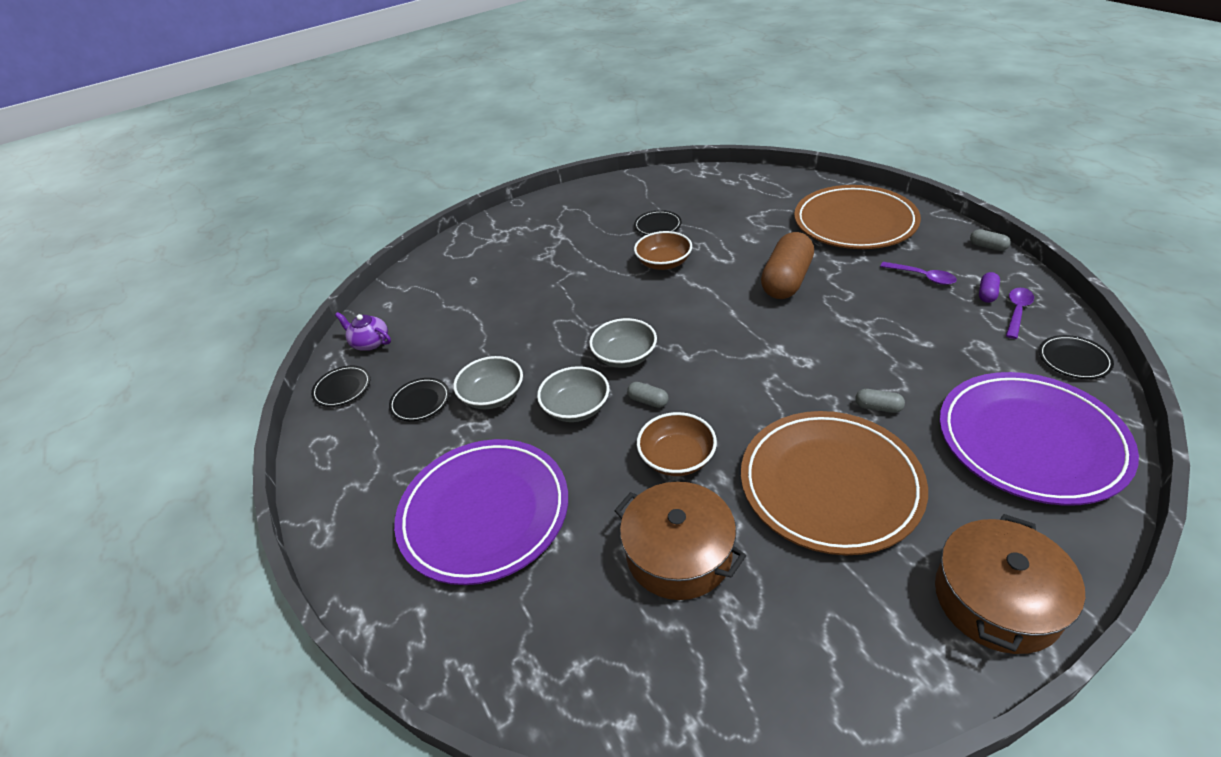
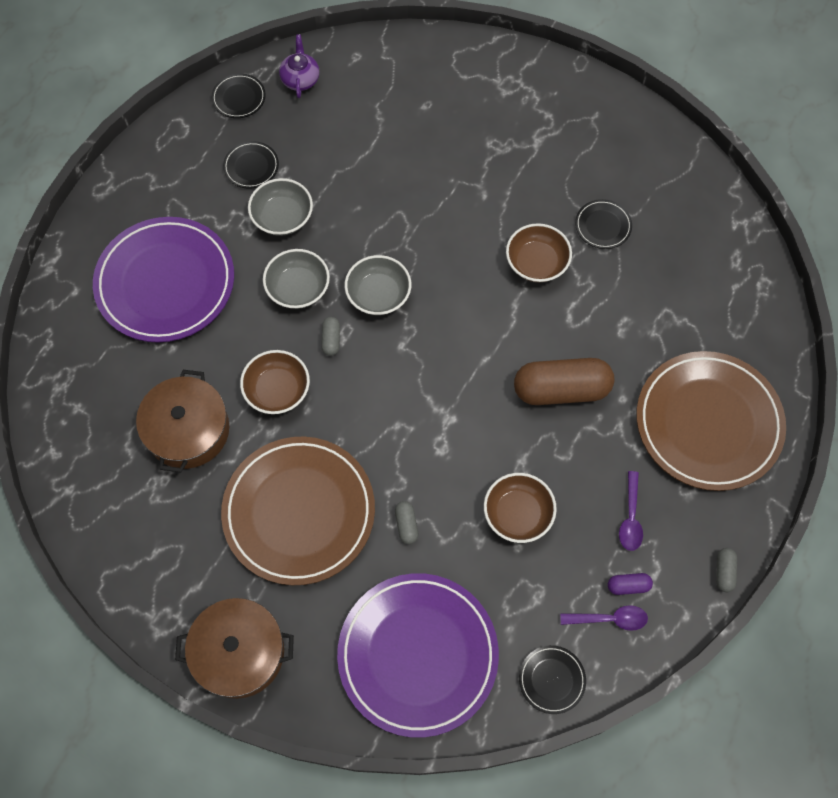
camera: 55 degrees right, 25 degrees up
(894, 334) = (518, 514): none -> brown bowl

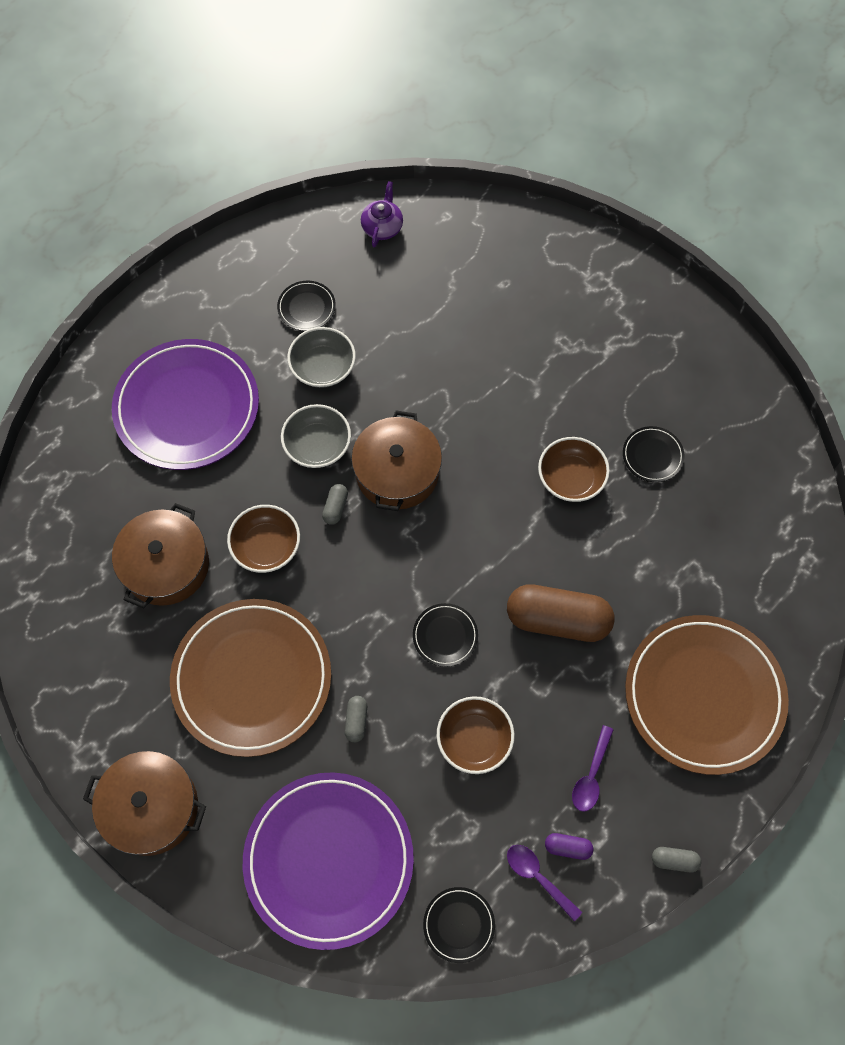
camera: 15 degrees right, 0 degrees up
(239, 98) = (314, 233): black plate -> black plate (445, 636)
(378, 294) = (397, 472): grey bowl -> brown pot
(609, 619) = (538, 877): purple spoon -> purple spoon turned 150 degrees counterclockwise
(724, 572) = (674, 860): grey capsule -> grey capsule turned 75 degrees clockwise

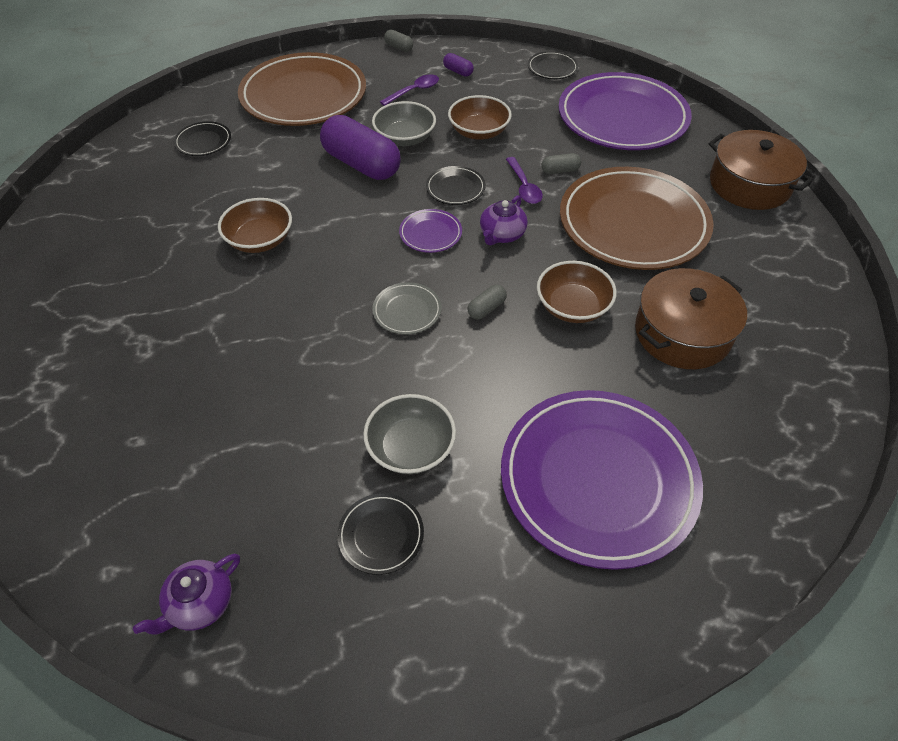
camera: 150 degrees left, 15 degrees down
(317, 445) = (469, 369): grey bowl -> grey bowl (405, 138)
(356, 721) = (560, 170): grey capsule -> grey capsule turned 45 degrees clockwise
(367, 597) = (502, 234): none -> purple teapot
(397, 472) = (407, 311): brown pot -> grey plate
(431, 564) = (430, 233): none -> purple plate
(538, 877) = (487, 68): purple spoon -> purple spoon (524, 187)
(557, 620) = (361, 164): brown capsule -> purple capsule
(652, 456) = (178, 226): black plate -> black plate (203, 142)

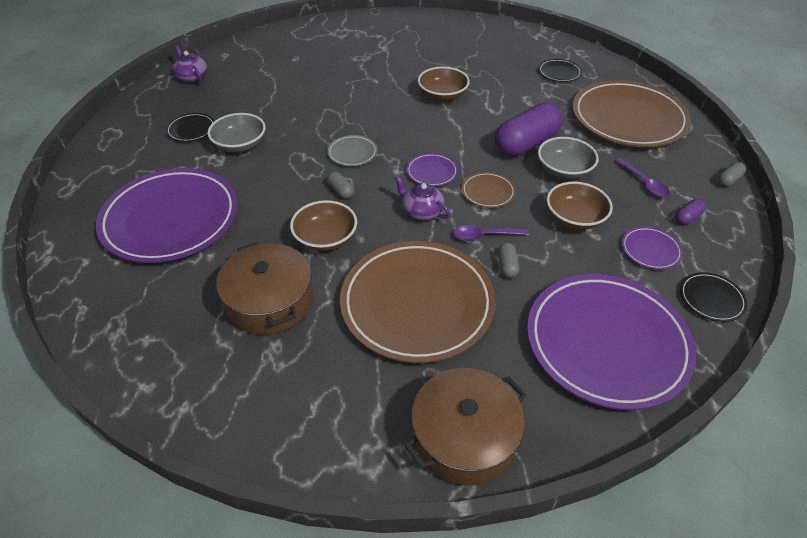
camera: 100 degrees right, 5 degrees down
(455, 188) = (488, 192): black plate -> brown plate
(507, 92) = (650, 250): none -> purple plate

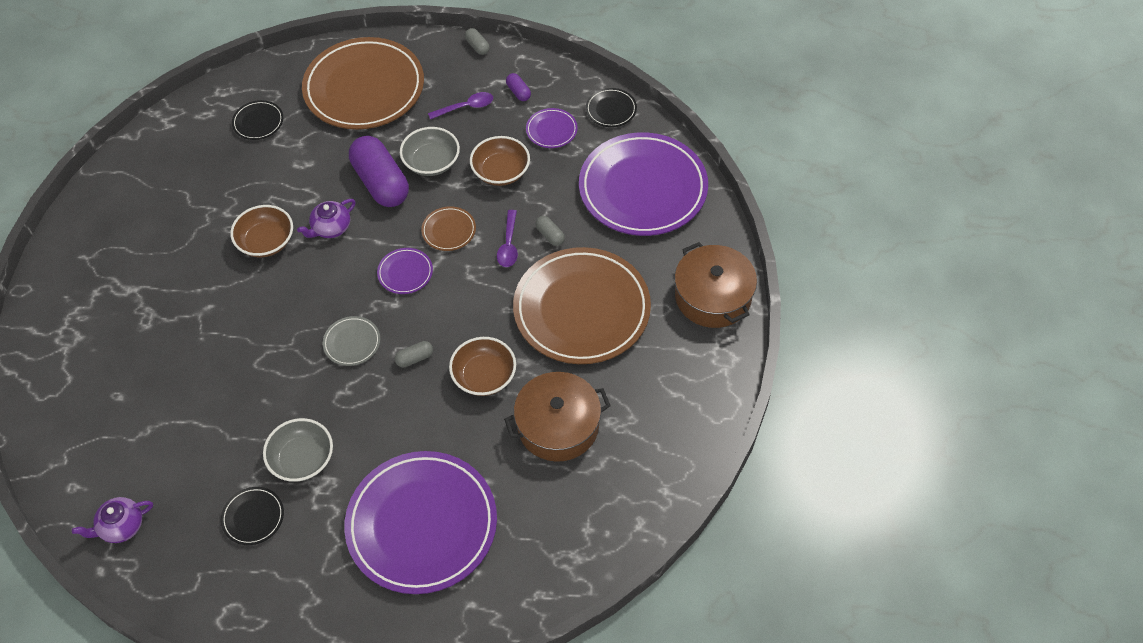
camera: 80 degrees left, 10 degrees up
(421, 211) = (463, 290): purple teapot -> purple teapot (331, 228)
(507, 266) = (550, 235): grey capsule -> grey capsule turned 45 degrees clockwise

